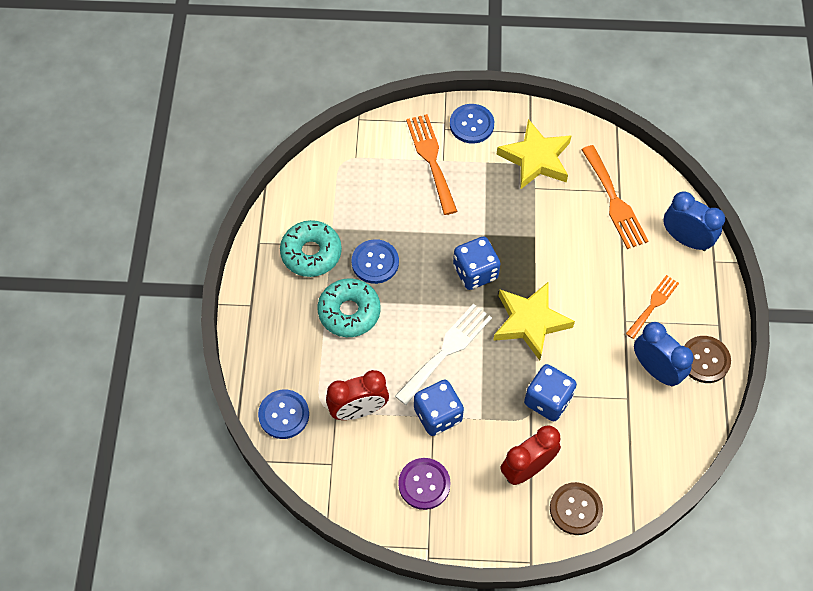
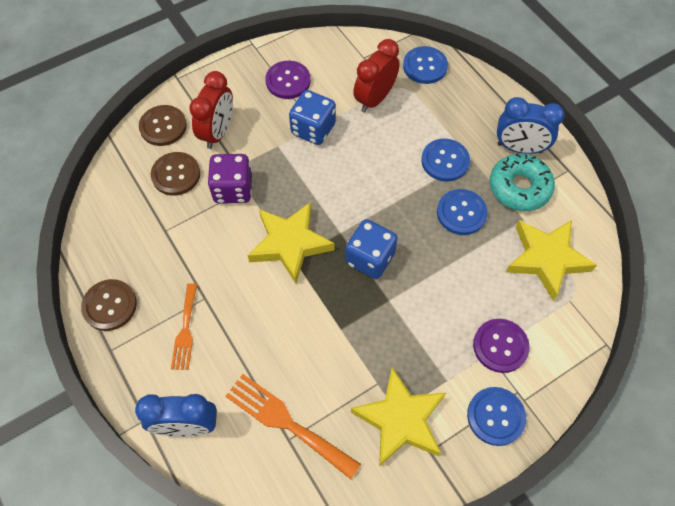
camera: 145 degrees right, 0 degrees up
(344, 191) = (546, 259): none -> yellow star
(349, 312) = (445, 161): turquoise donut -> blue button
(431, 159) = (500, 346): orange fork -> purple button
(446, 350) = (343, 178): white fork -> none
(548, 400) = (233, 189): blue dice -> purple dice
(590, 447) = (176, 175): none -> brown button
(655, 370) = (152, 269): blue clock -> blue clock (519, 148)

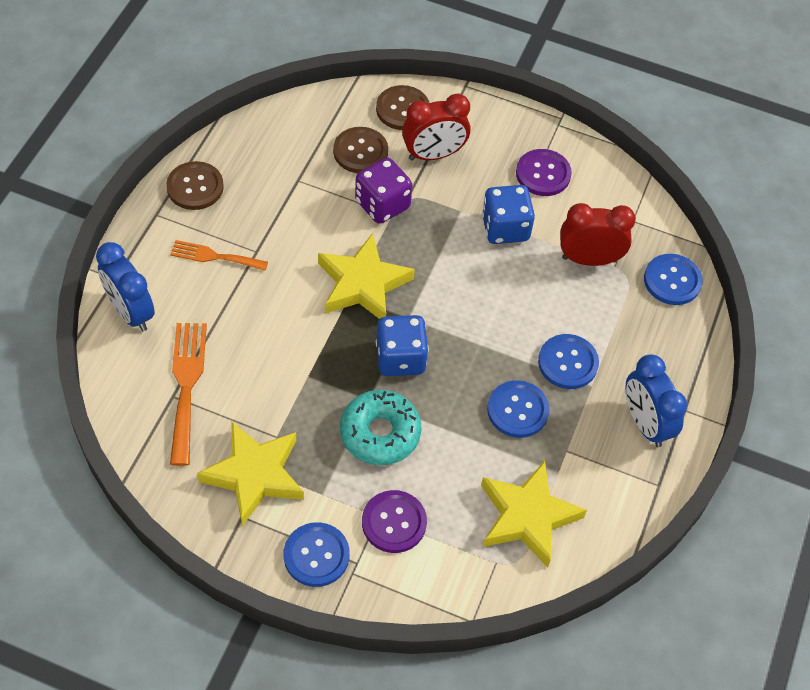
camera: 50 degrees right, 5 degrees down
(185, 330) = (214, 256): orange fork -> orange fork turned 45 degrees clockwise
(519, 187) = (594, 448): turquoise donut -> turquoise donut (380, 433)

